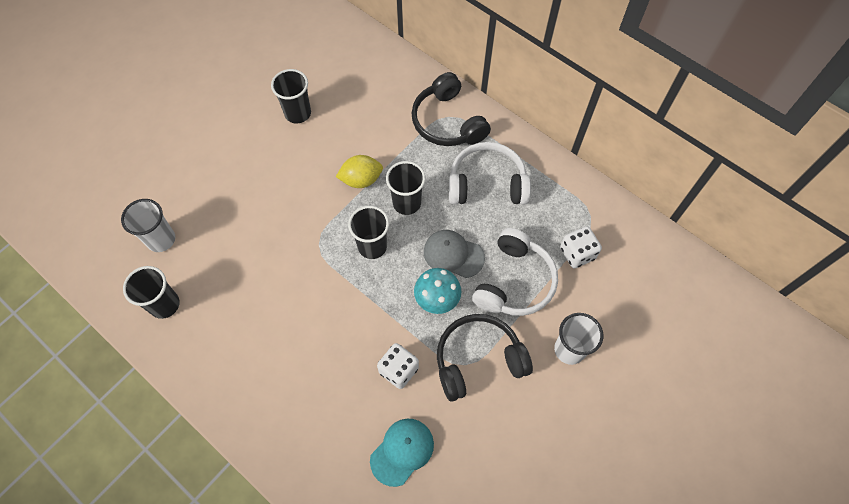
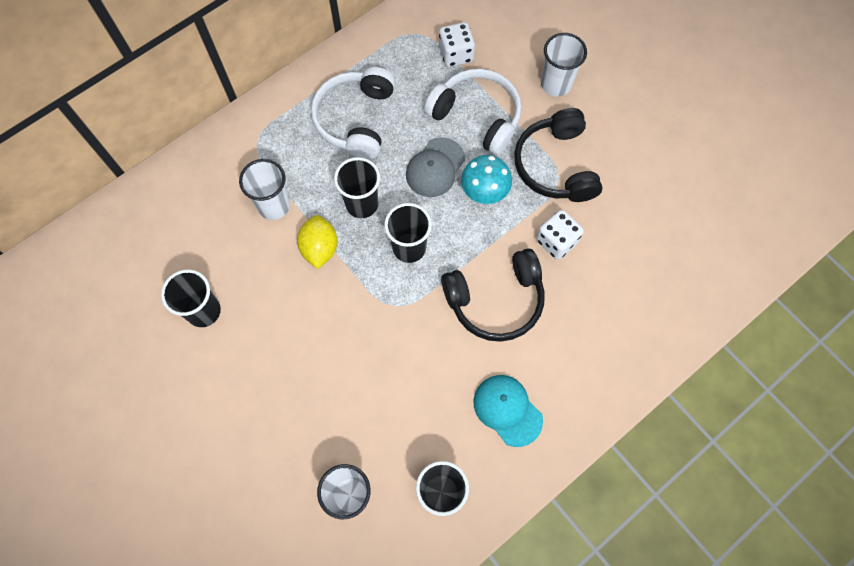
camera: 80 degrees left, 5 degrees up
(393, 140) = (274, 205): none -> white cup
(402, 451) = (640, 250): turquoise cap -> turquoise cap (507, 410)
(447, 122) = (264, 144): black headphones -> black headphones (495, 300)

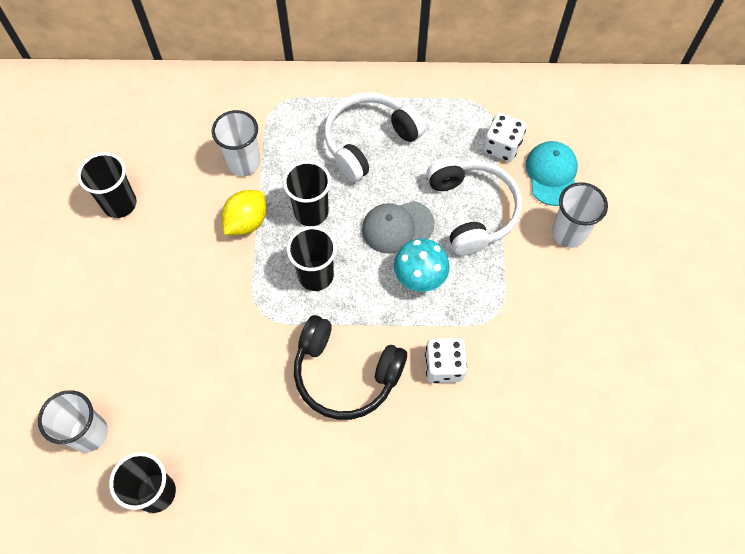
camera: 40 degrees right, 5 degrees down
(507, 410) = (270, 472): turquoise cap -> turquoise cap (552, 174)
(556, 165) = (503, 302): black headphones -> none

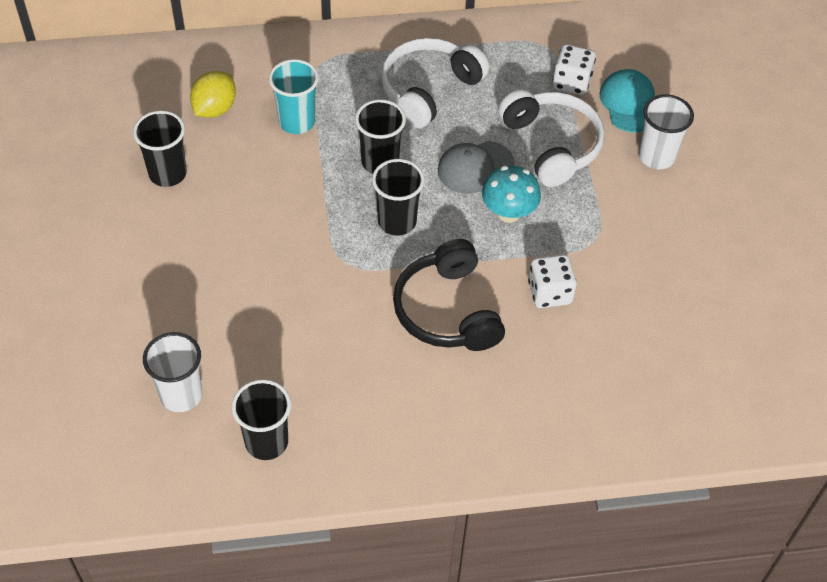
camera: 10 degrees left, 10 degrees down
(244, 163) = (297, 122): white cup -> turquoise cup
(246, 222) = (311, 178): yellow lemon -> yellow lemon (215, 109)
(345, 374) = (447, 310): black headphones -> black headphones turned 60 degrees clockwise

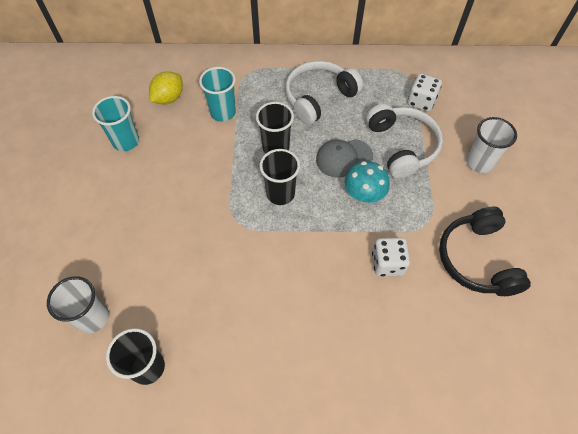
camera: 10 degrees right, 5 degrees up
(167, 173) = (126, 141): black cup -> turquoise cup
(447, 310) = (307, 269): black headphones -> black headphones (477, 259)
(629, 103) = (461, 120): turquoise cap -> none

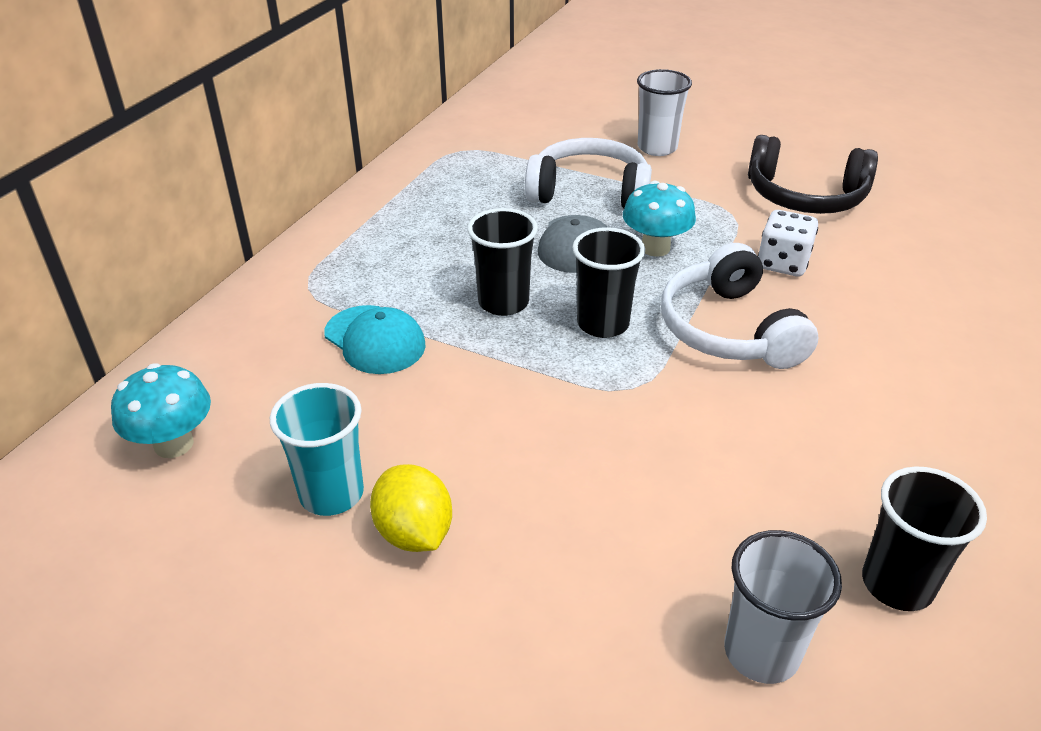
camera: 65 degrees left, 20 degrees down
(133, 83) = (174, 444): none -> turquoise mushroom
(169, 98) = (272, 401): yellow lemon -> yellow lemon (414, 533)
(223, 112) = (375, 340): turquoise cup -> turquoise cap
(319, 98) = (436, 232): white headphones -> white headphones (729, 329)
(421, 101) = (522, 154): white dice -> none

